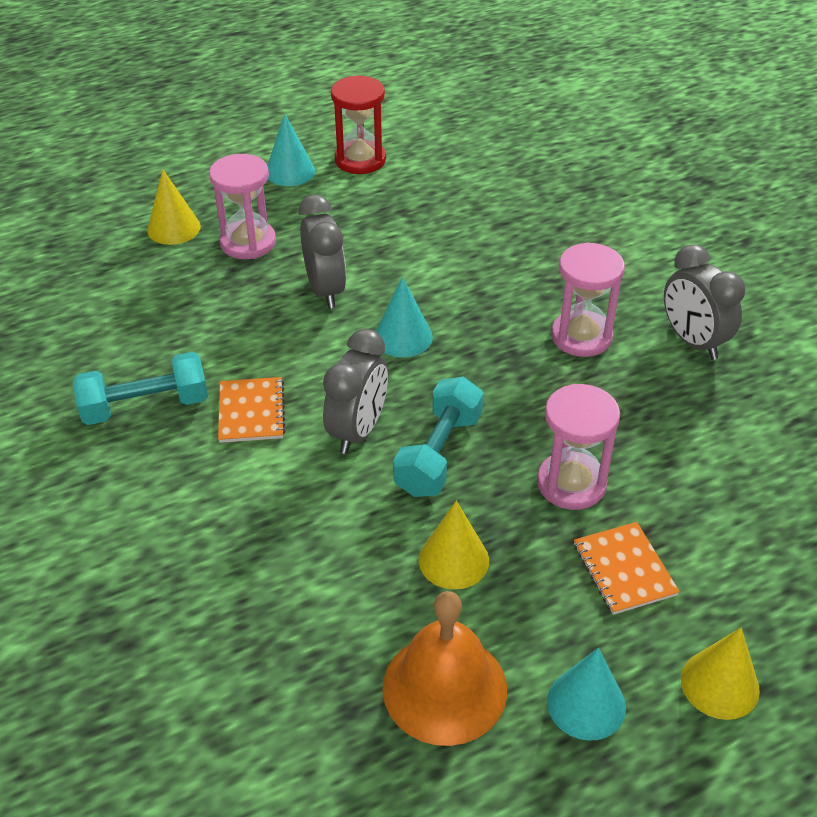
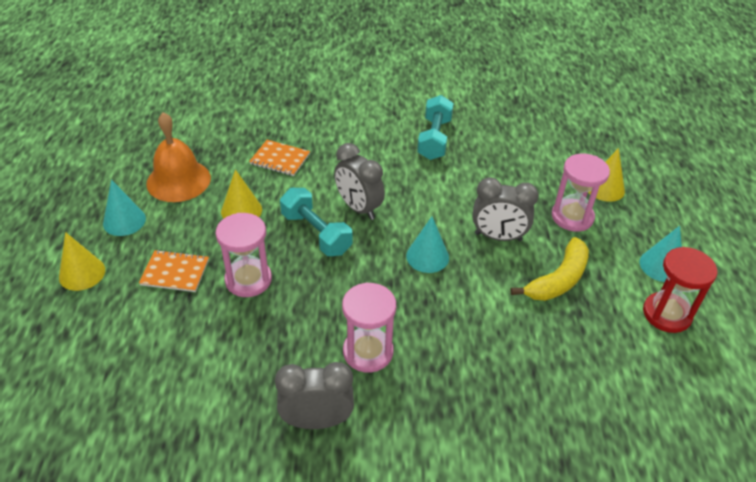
camera: 115 degrees right, 0 degrees up
(251, 412) = (403, 173): orange notebook -> orange notebook (280, 159)
(364, 232) = (558, 280): none -> yellow banana

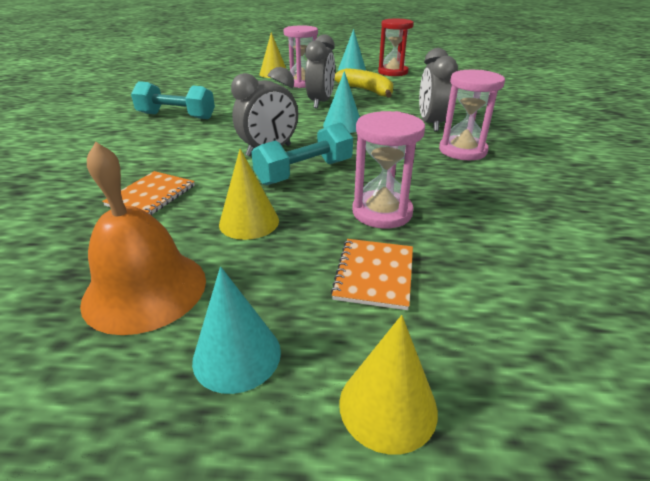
camera: 85 degrees left, 10 degrees down
(317, 421) = (553, 172): grey clock -> grey clock (431, 124)

